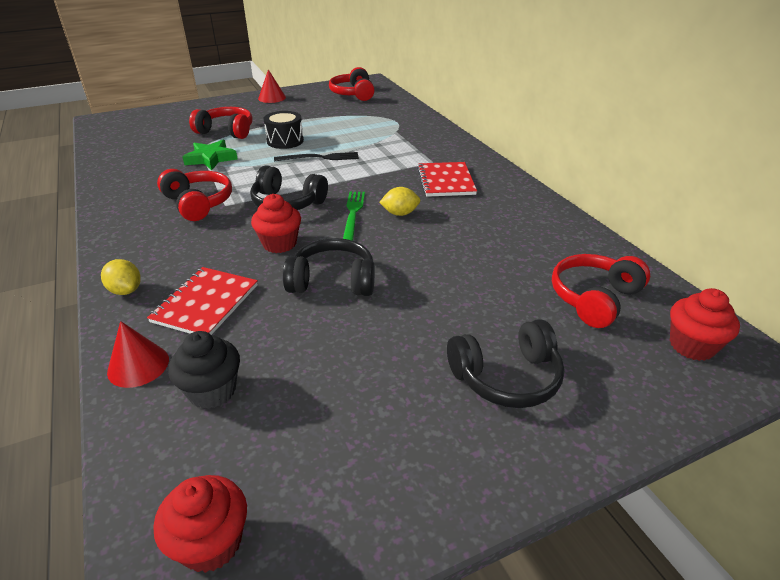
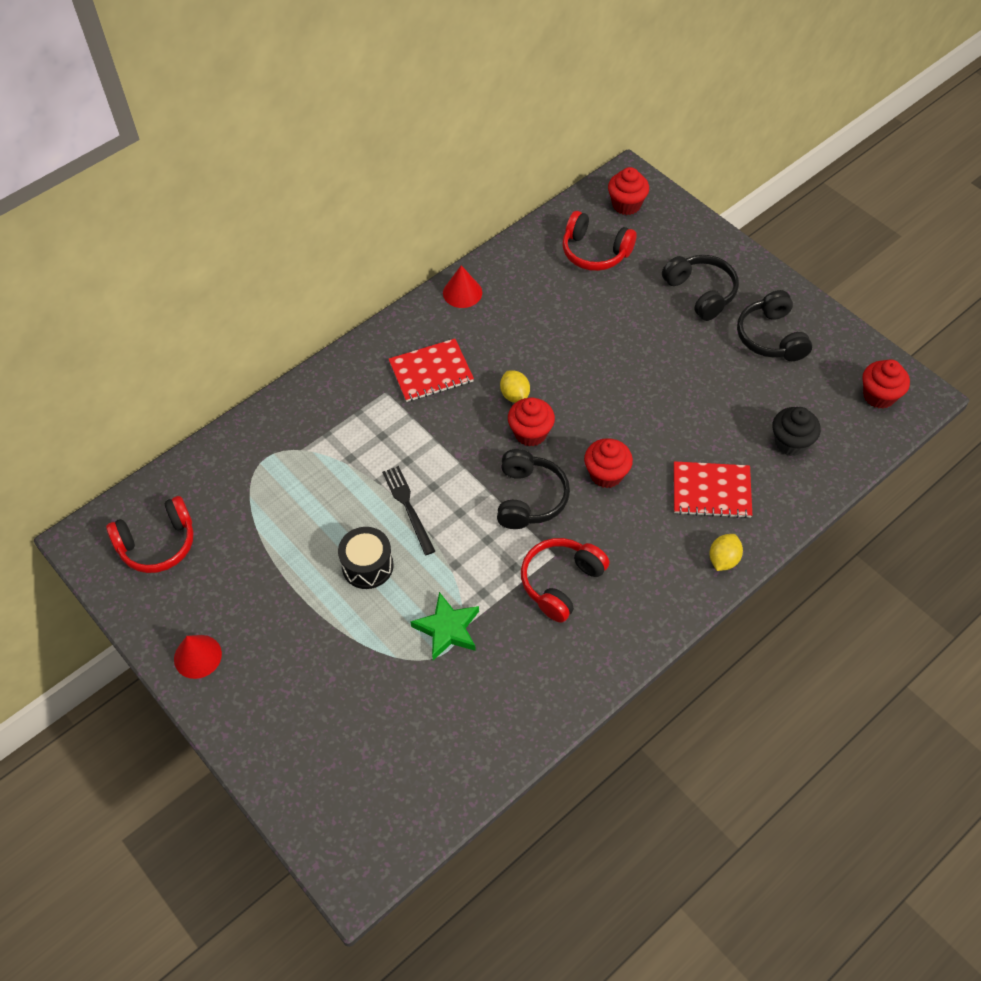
camera: 105 degrees left, 20 degrees up
(138, 365) = (793, 498): red cone -> red cone (462, 292)
(226, 131) = (354, 655): red headphones -> none
(333, 281) = (644, 415): black headphones -> black headphones (771, 337)
(353, 214) = (530, 433): green fork -> red cupcake

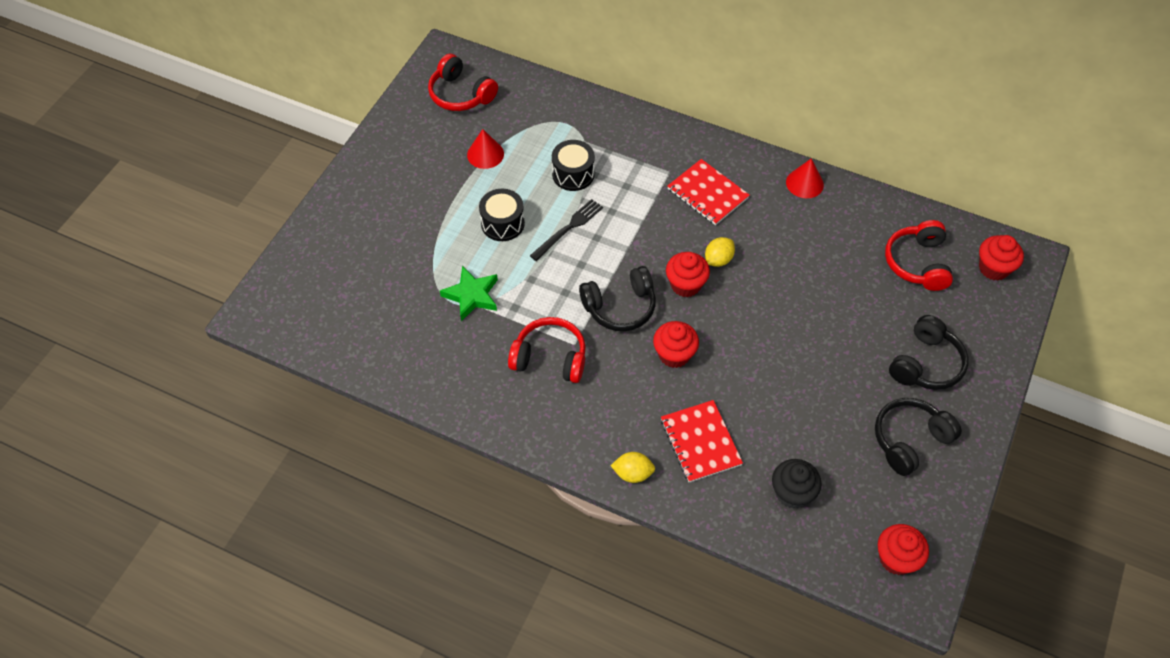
camera: 65 degrees right, 0 degrees up
(197, 656) = (382, 155): red cone -> red cone (485, 154)
(339, 476) = (573, 174): none -> black drum

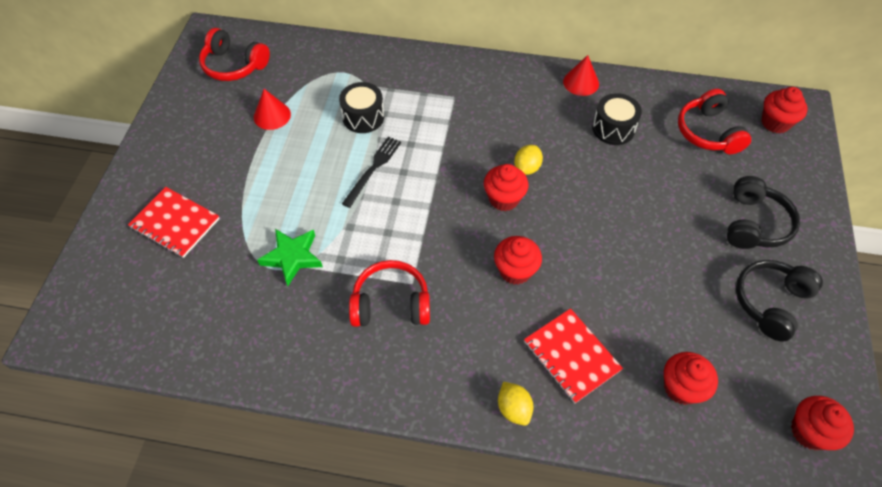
camera: 15 degrees left, 0 degrees up
(502, 223) = (306, 178): black drum -> black drum (613, 128)
(620, 307) = (447, 235): black headphones -> none
(632, 473) = (513, 409): yellow lemon -> yellow lemon turned 75 degrees clockwise
(707, 193) = (496, 109): red notebook -> red notebook (175, 223)
(792, 493) = (681, 387): black cupcake -> red cupcake

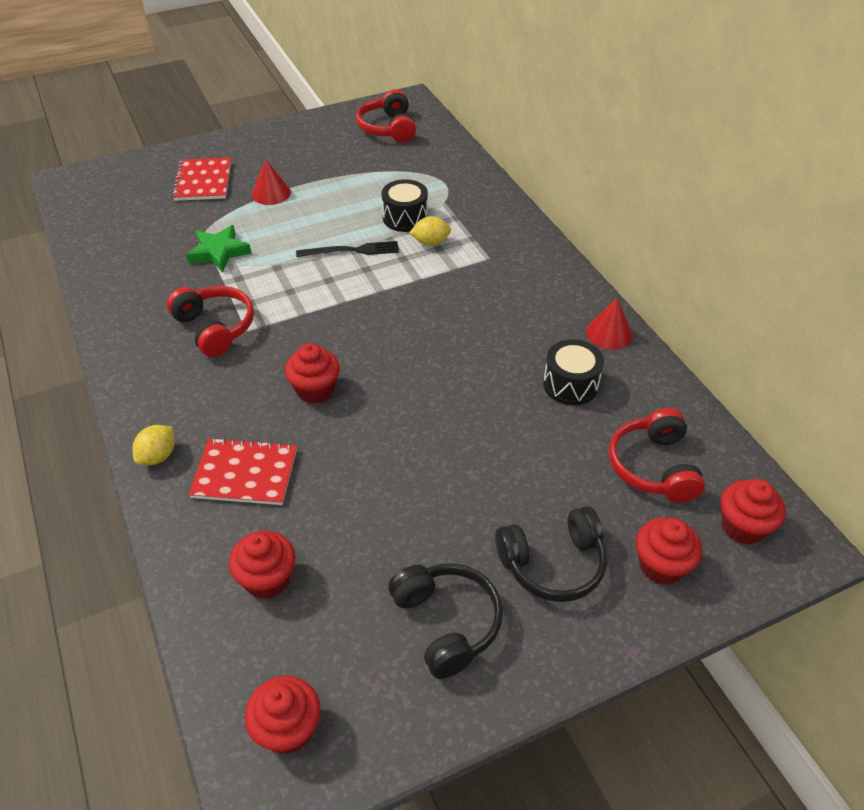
camera: 55 degrees right, 10 degrees down
(272, 115) = (355, 171): red cone -> red cone (271, 193)
(504, 199) = (395, 345): red cupcake -> red cupcake (661, 565)
(526, 168) = (449, 344): yellow lemon -> yellow lemon (430, 242)
(571, 356) = (245, 473): red notebook -> red notebook turned 75 degrees clockwise
(708, 132) = (653, 467): red headphones -> red headphones turned 45 degrees counterclockwise
(770, 302) = (446, 623): black headphones -> black headphones turned 60 degrees clockwise

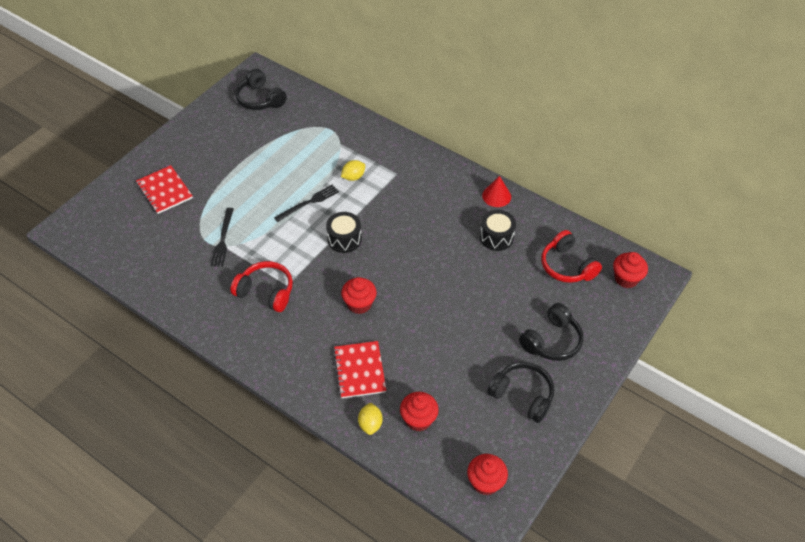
camera: 30 degrees left, 5 degrees up
(158, 456) = (301, 385): yellow lemon -> yellow lemon (370, 424)
(219, 252) = (223, 239): green star -> black fork
(245, 473) = (359, 370): red notebook -> red notebook turned 75 degrees counterclockwise
(271, 193) = (221, 181): red cone -> none
(388, 128) = (260, 99): red headphones -> black headphones
(405, 218) = (324, 165): black drum -> black drum (344, 239)
(661, 565) = (601, 317): red cupcake -> none

